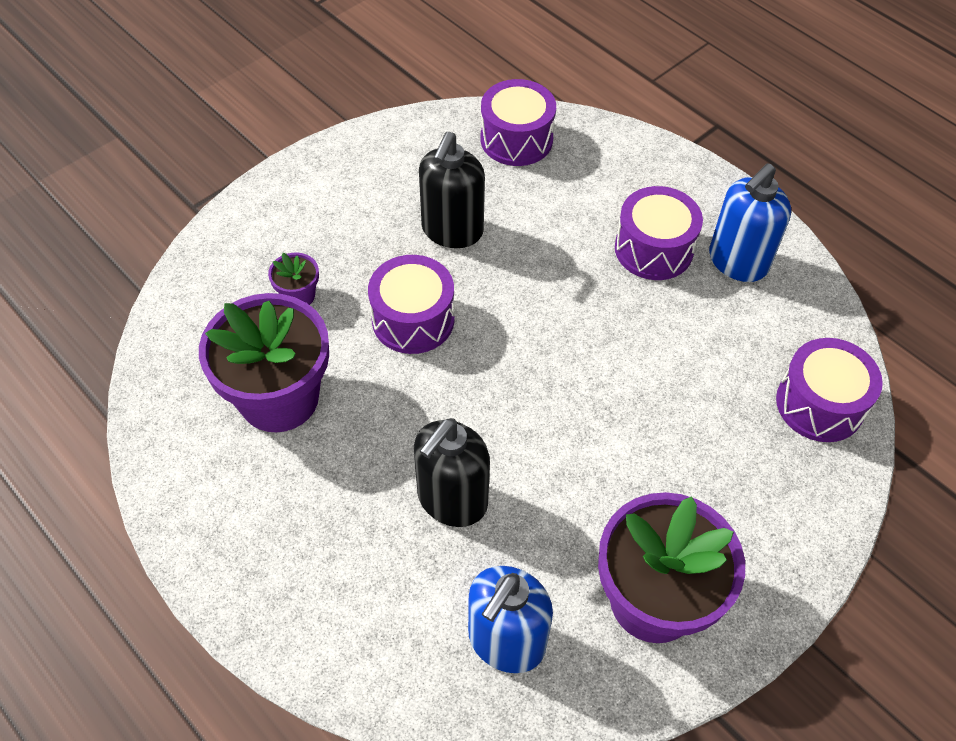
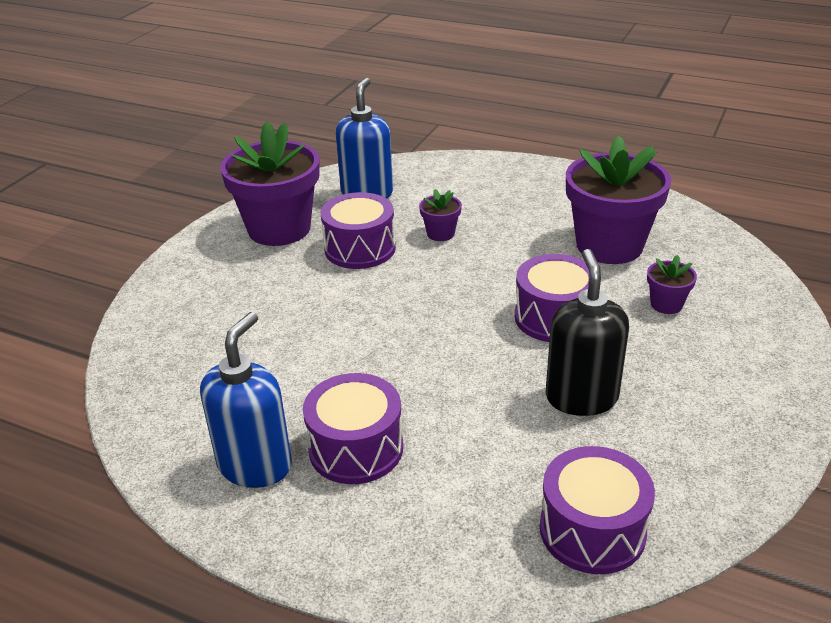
camera: 160 degrees right, 20 degrees down
(452, 500) = (440, 233): black soap dispenser -> purple flower pot
(819, 404) = (158, 363): purple drum -> purple drum (360, 249)

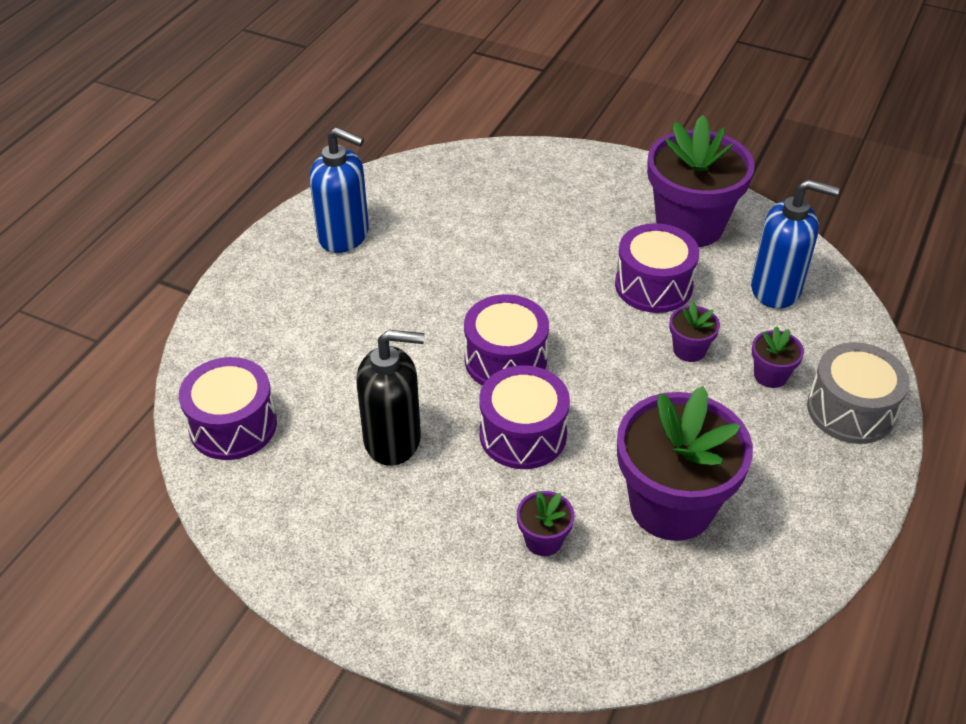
camera: 90 degrees right, 10 degrees up
(356, 448) = (352, 289): purple drum -> purple drum (505, 360)
(465, 200) = (770, 375): none -> purple flower pot
(496, 173) = (850, 410): none -> grey drum

